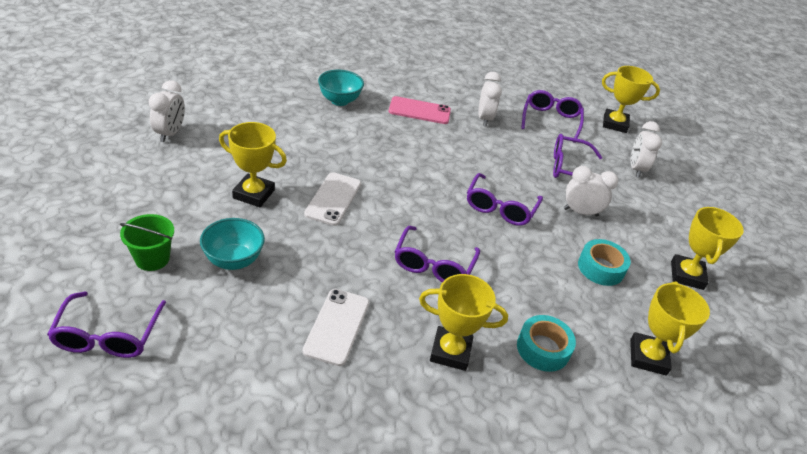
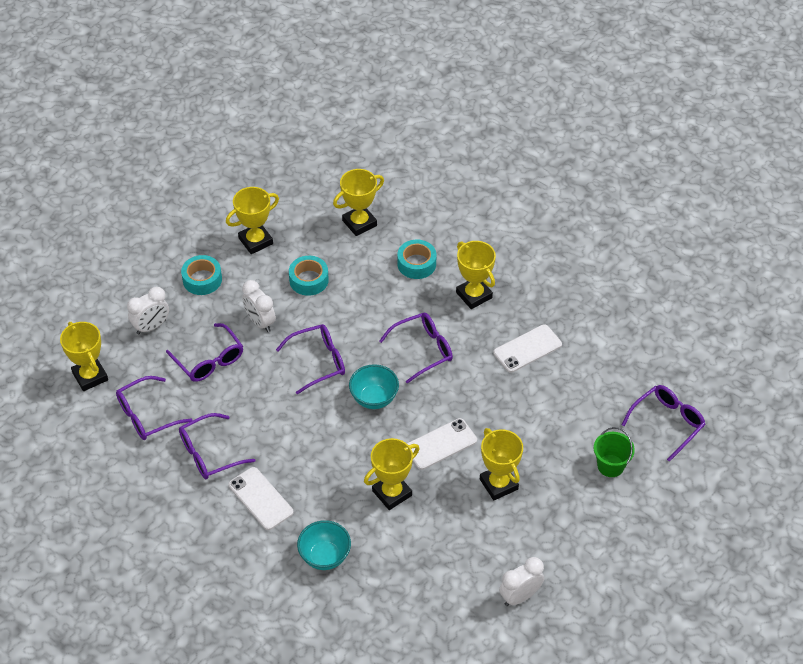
camera: 130 degrees left, 10 degrees up
(233, 260) = (556, 433): turquoise bowl -> turquoise bowl (374, 398)
(335, 151) = (392, 493): none -> yellow trophy
(419, 111) = (261, 498): pink phone -> white phone
(484, 119) = (209, 453): white clock -> purple glasses
(664, 219) = (202, 279): none -> turquoise tape

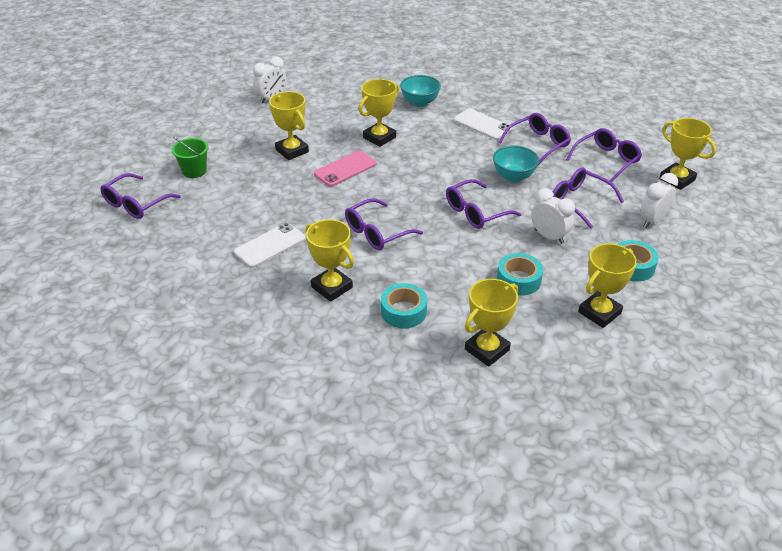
camera: 170 degrees right, 10 degrees down
(374, 398) = (413, 192): turquoise bowl -> turquoise bowl (513, 177)
(441, 444) = (345, 169): white phone -> pink phone

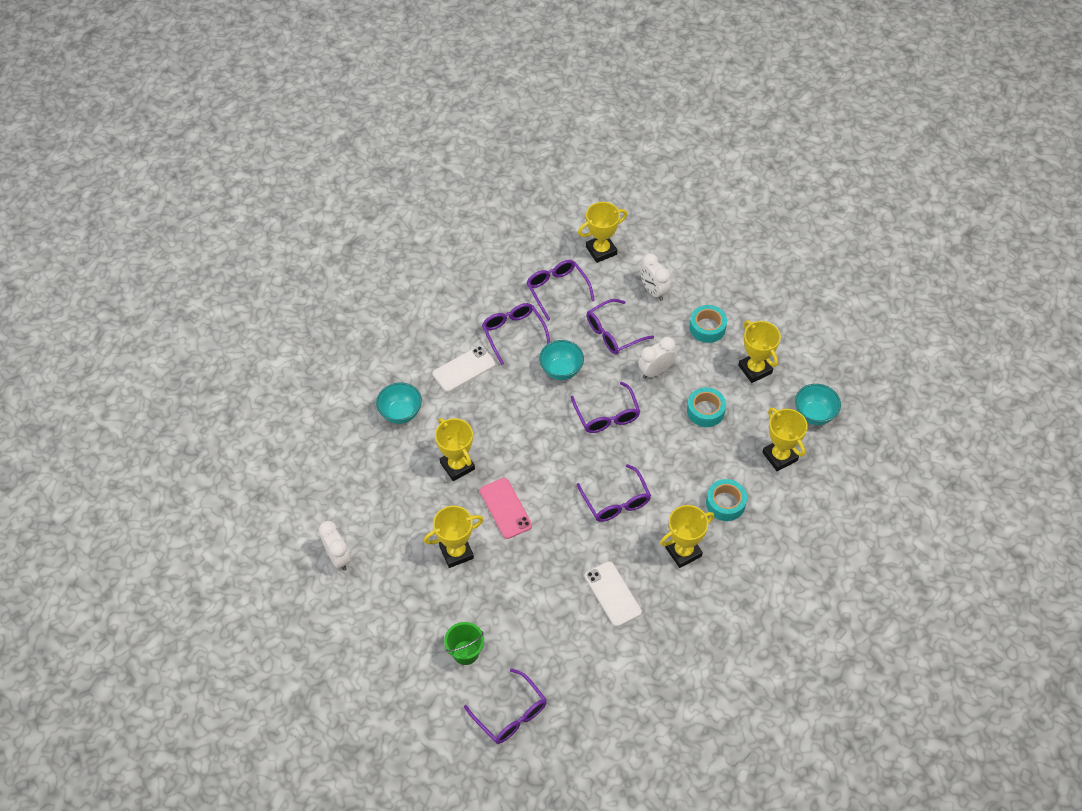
camera: 75 degrees left, 15 degrees up
(564, 375) = (814, 414): none -> turquoise bowl

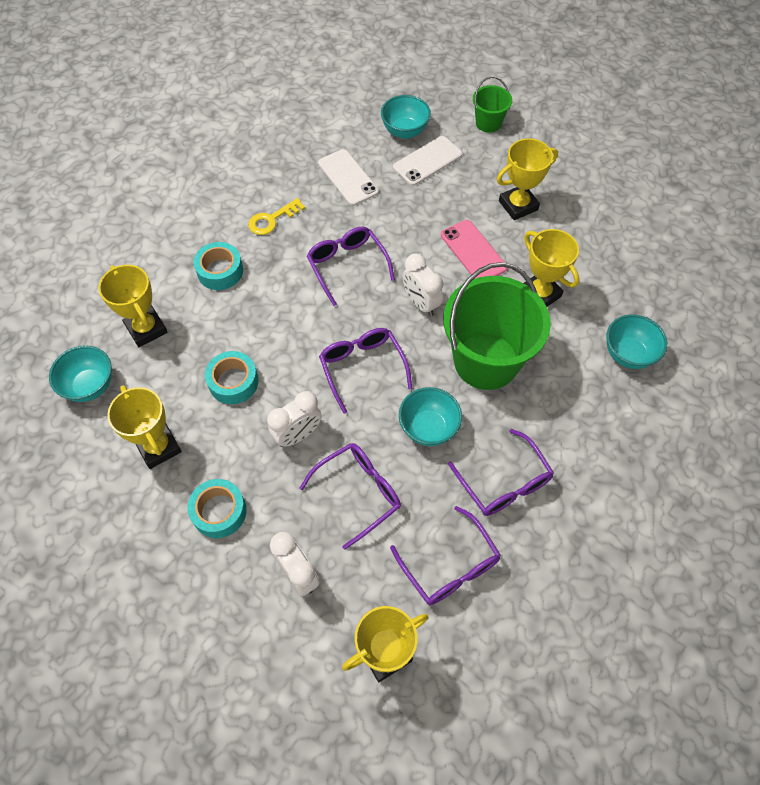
camera: 175 degrees right, 5 degrees up
(338, 558) = (642, 193): white clock -> white clock (421, 303)
(464, 369) = (562, 421): white phone -> white phone (427, 161)
(510, 714) = (437, 82): purple glasses -> none
(511, 415) = (486, 361): none -> green bucket
(552, 647) = (405, 131): none -> turquoise bowl
(683, 552) = (272, 219): yellow trophy -> yellow key

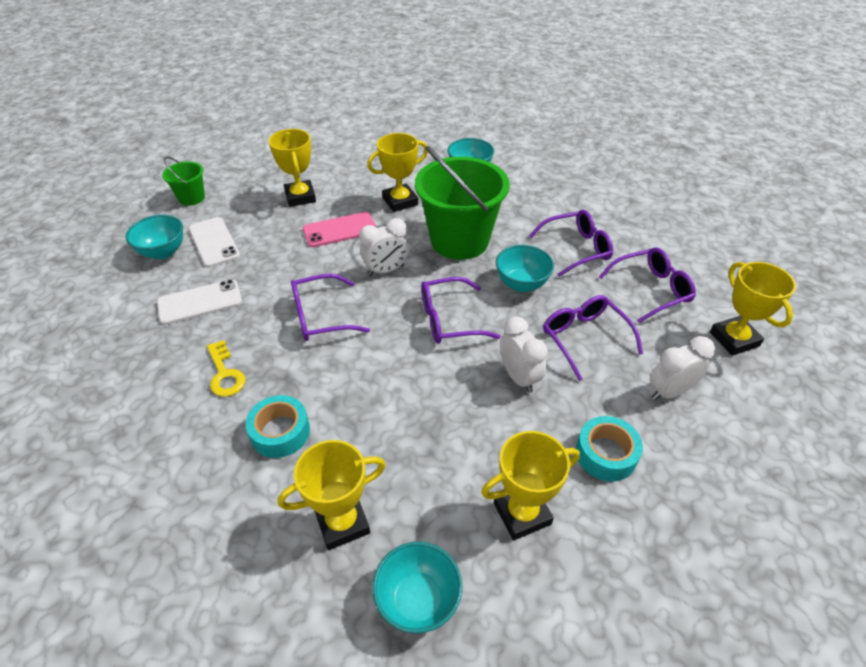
camera: 80 degrees left, 15 degrees down
(233, 382) = (444, 429): turquoise tape -> none

